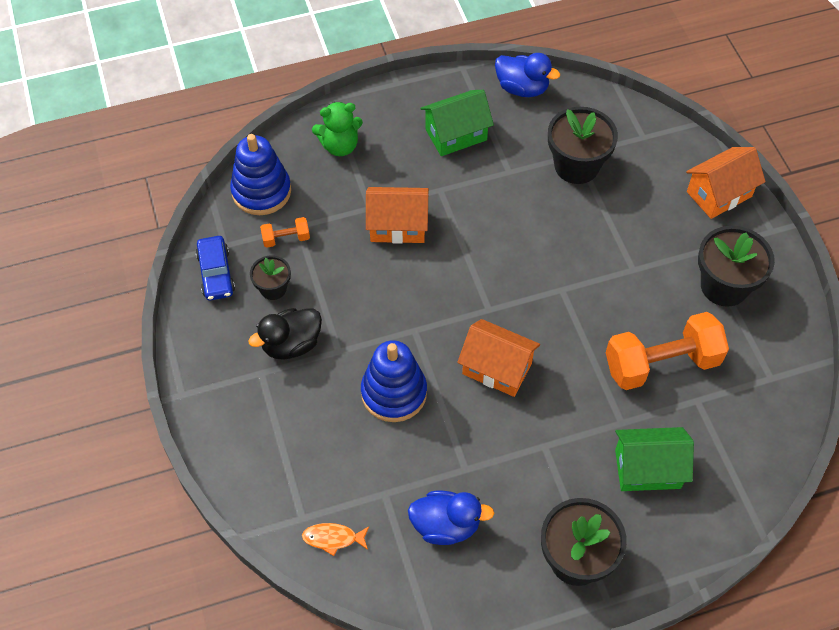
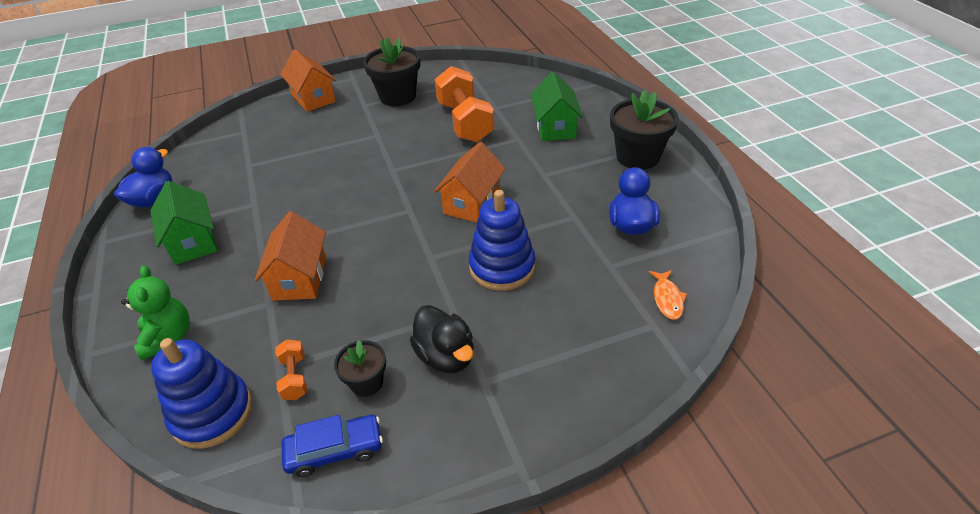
camera: 90 degrees left, 15 degrees down
(576, 166) = (261, 165): black flower pot -> none

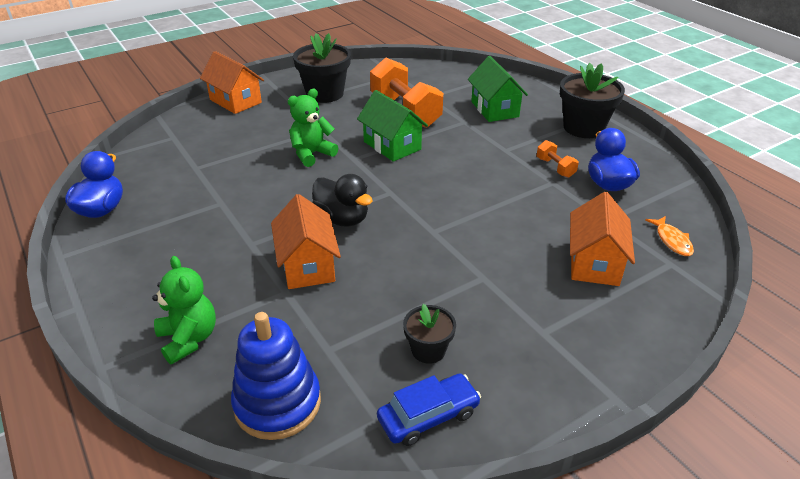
camera: 15 degrees left, 5 degrees down
(193, 241) = (169, 245): green house -> green house (392, 145)
(294, 377) = (350, 356): orange dumbbell -> orange dumbbell (555, 167)
(356, 161) = (312, 154): none -> green teddy bear
(446, 356) = (495, 315): black duck -> black duck (342, 219)
(472, 203) = (449, 180): orange house -> orange house (594, 263)
(502, 267) = (508, 232): blue stacking toy -> none

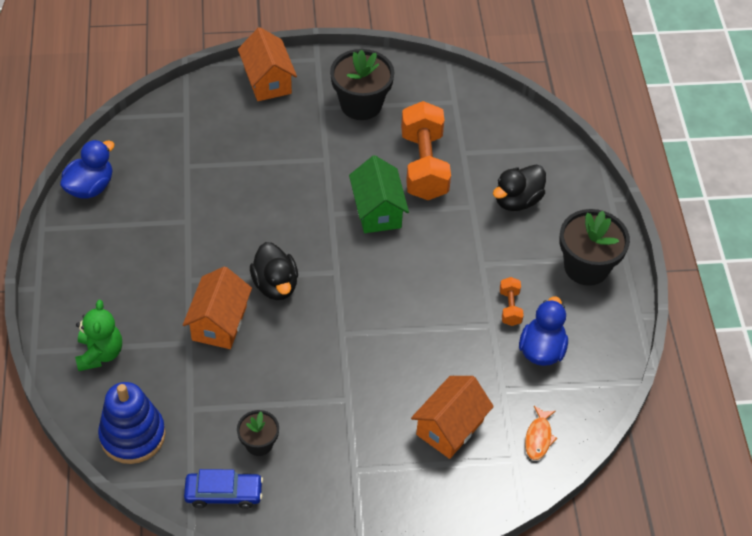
camera: 25 degrees right, 15 degrees up
(312, 154) = (297, 191): green teddy bear -> none
(494, 109) = (517, 200): green house -> black duck

